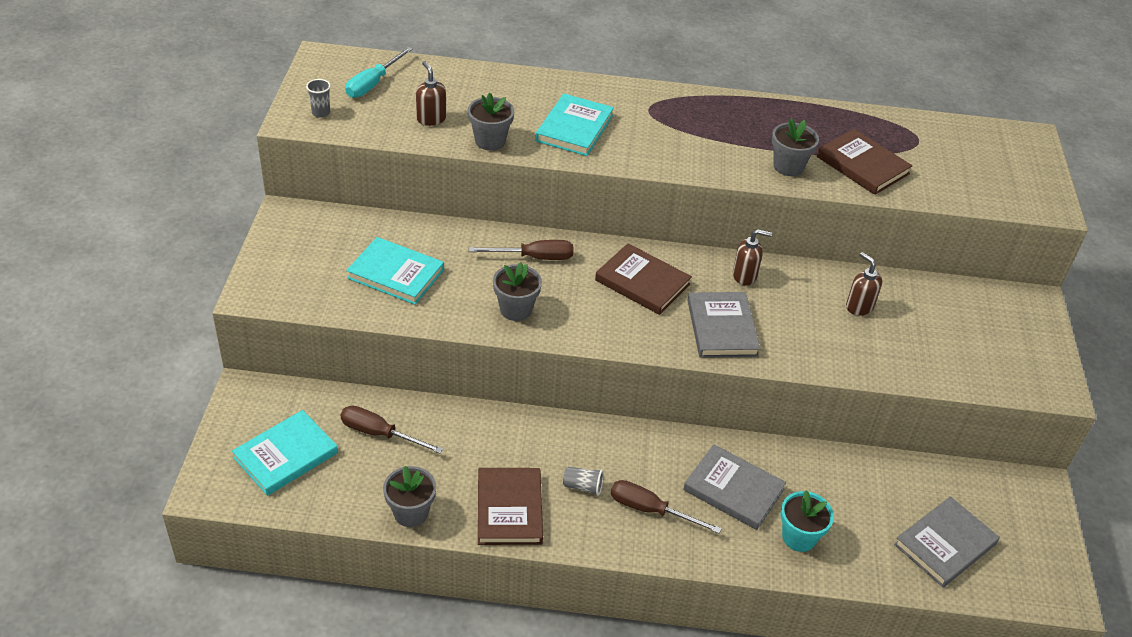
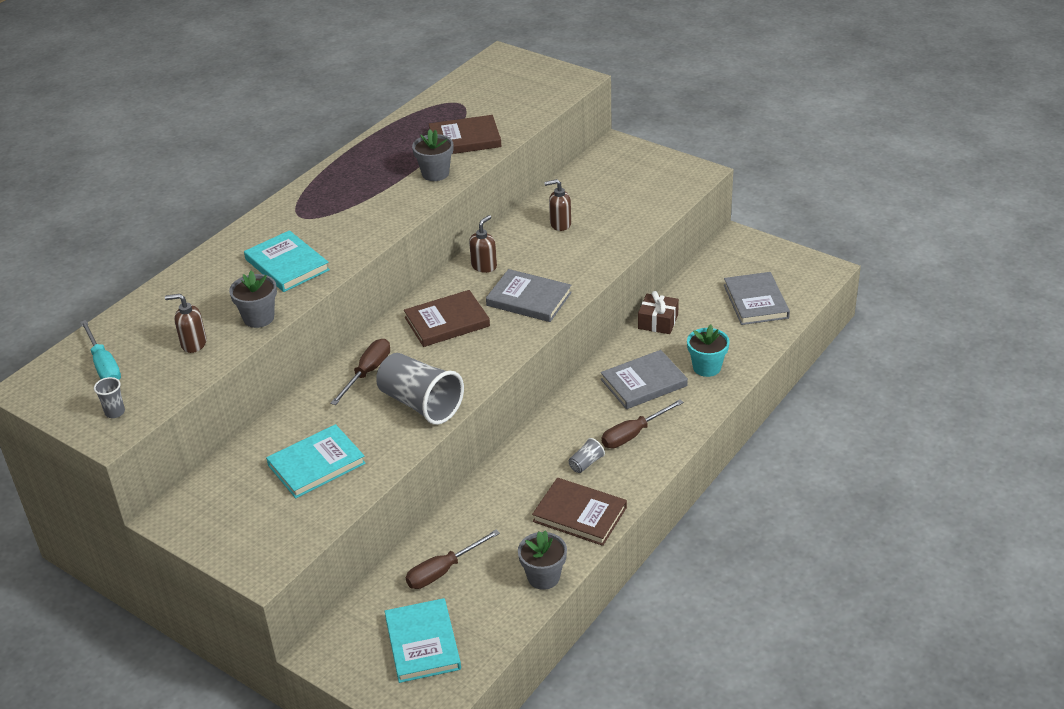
camera: 55 degrees left, 5 degrees down
(516, 309) = (420, 404): grey flower pot -> grey cup
(837, 466) = (658, 321): none -> brown gift

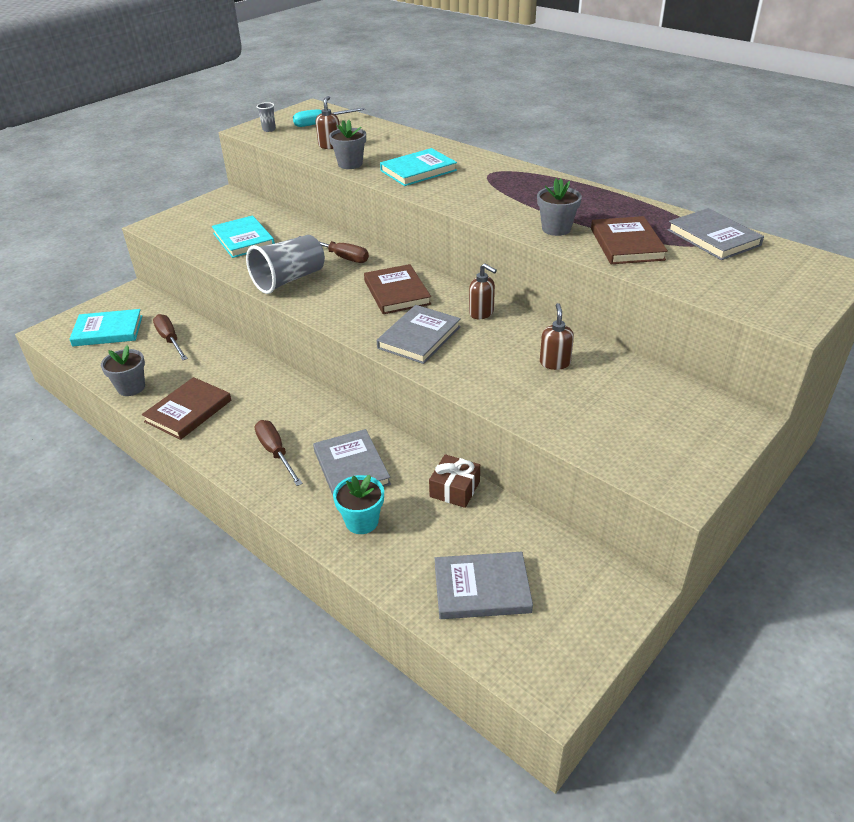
camera: 95 degrees right, 0 degrees up
(452, 100) = (713, 238): none -> grey book
(586, 463) = (250, 419): grey cup -> none

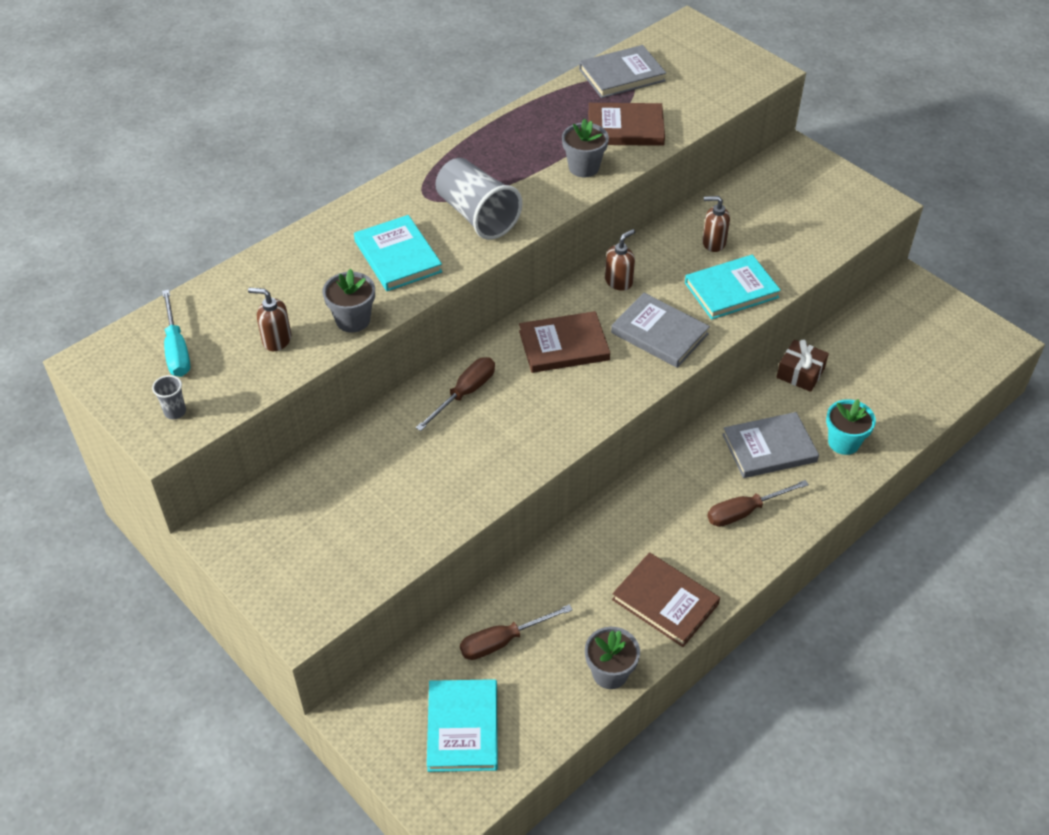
camera: 85 degrees left, 10 degrees up
(243, 240) = (386, 500): turquoise book -> turquoise book (731, 290)
(289, 280) = (513, 445): grey cup -> grey cup (477, 215)
(482, 588) = (916, 368): grey book -> none

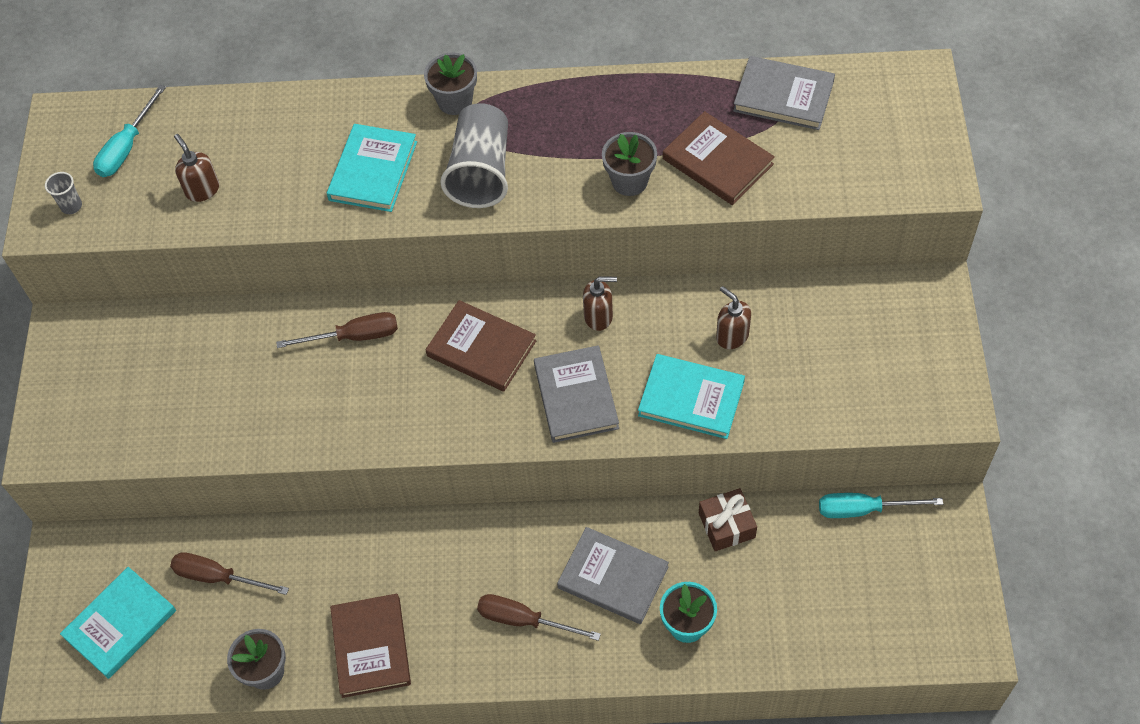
camera: 45 degrees right, 10 degrees up
(353, 320) = (275, 211): grey flower pot -> grey flower pot (455, 101)
(864, 313) = (863, 509): none -> turquoise screwdriver

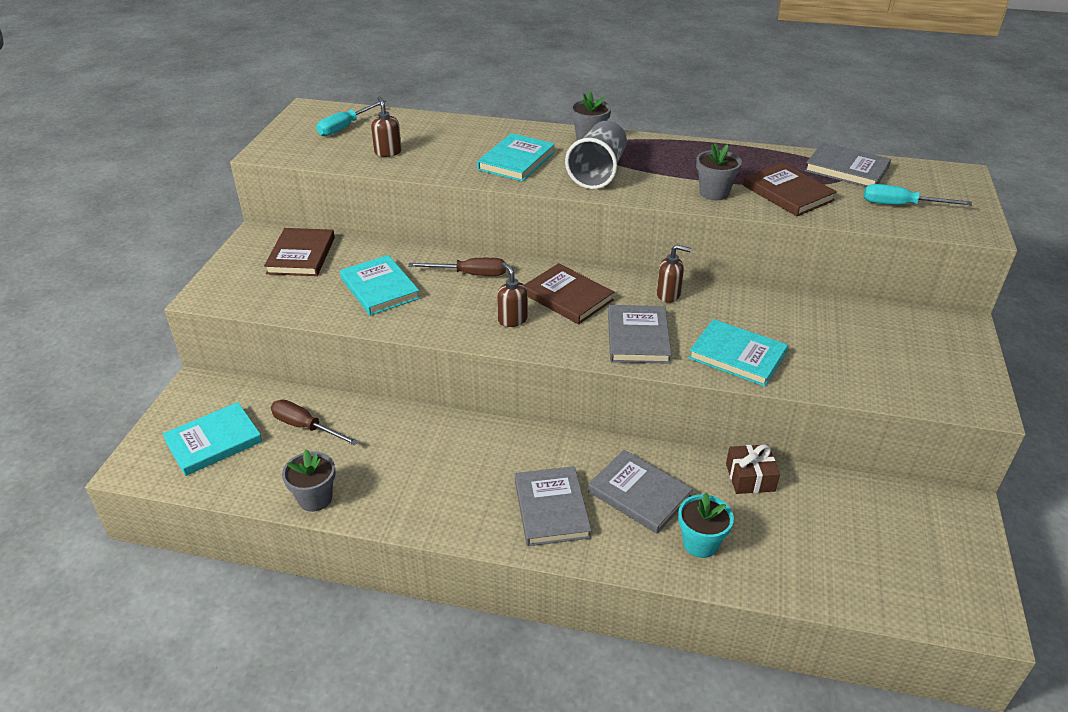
camera: 10 degrees right, 20 degrees down
(71, 206) = (292, 146): grey cup -> none
(252, 387) = (379, 288): none -> turquoise book
(371, 647) = (411, 500): brown book -> brown book (301, 255)
(524, 620) = (551, 509): brown screwdriver -> grey book
(732, 336) = (779, 324): brown soap dispenser -> brown soap dispenser (512, 320)
(863, 509) = (879, 490): turquoise screwdriver -> turquoise screwdriver (901, 205)

